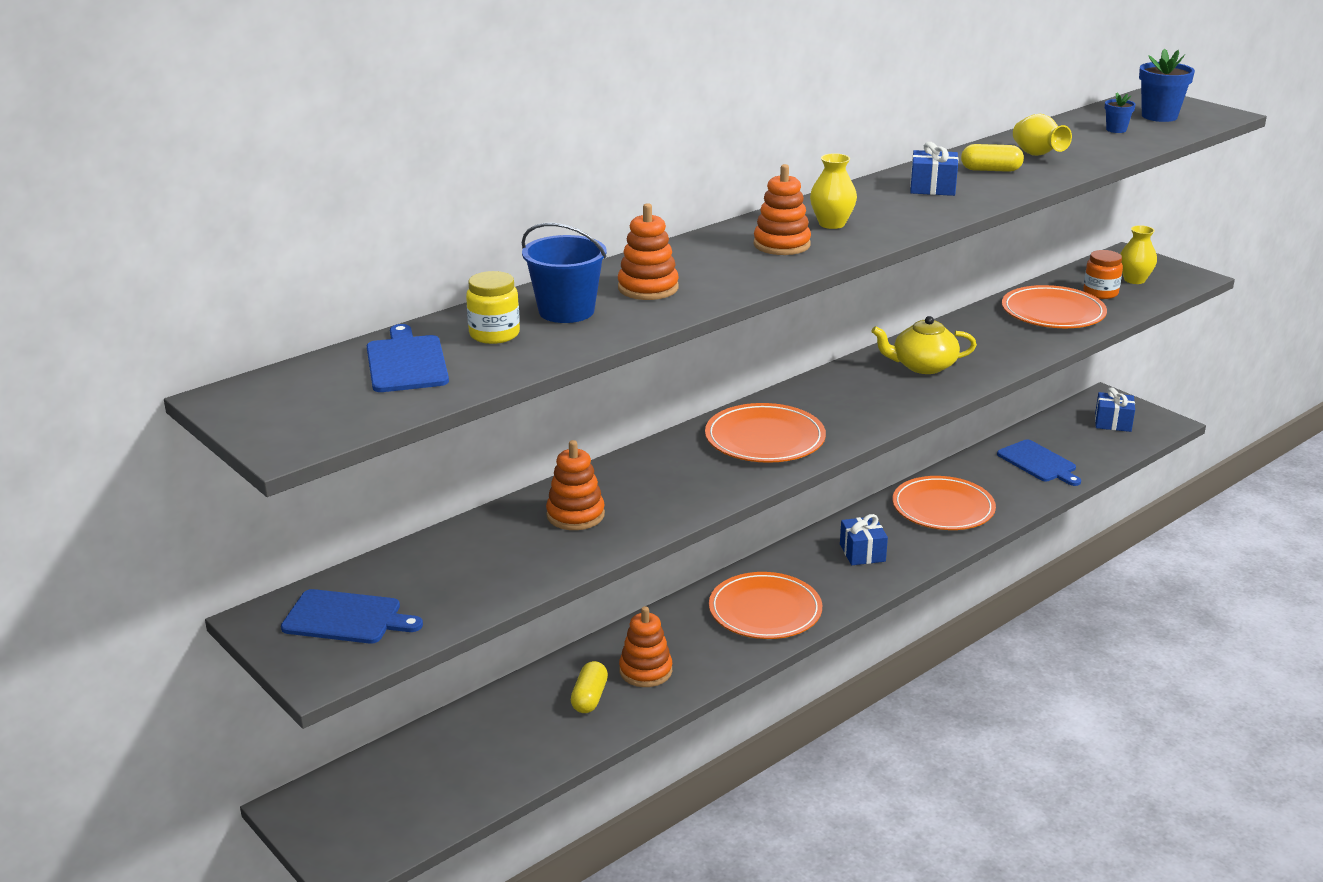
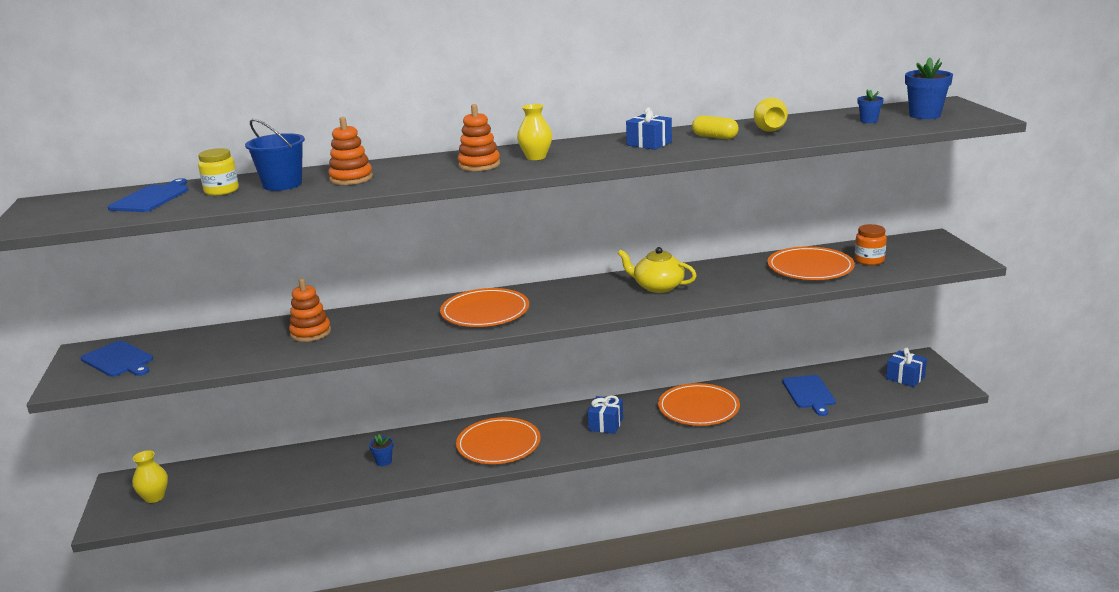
camera: 30 degrees right, 5 degrees down
(589, 698) = (334, 468): yellow capsule -> none
(645, 671) = (383, 461): orange stacking toy -> blue flower pot
(1134, 280) = (912, 255): yellow vase -> yellow vase (154, 497)

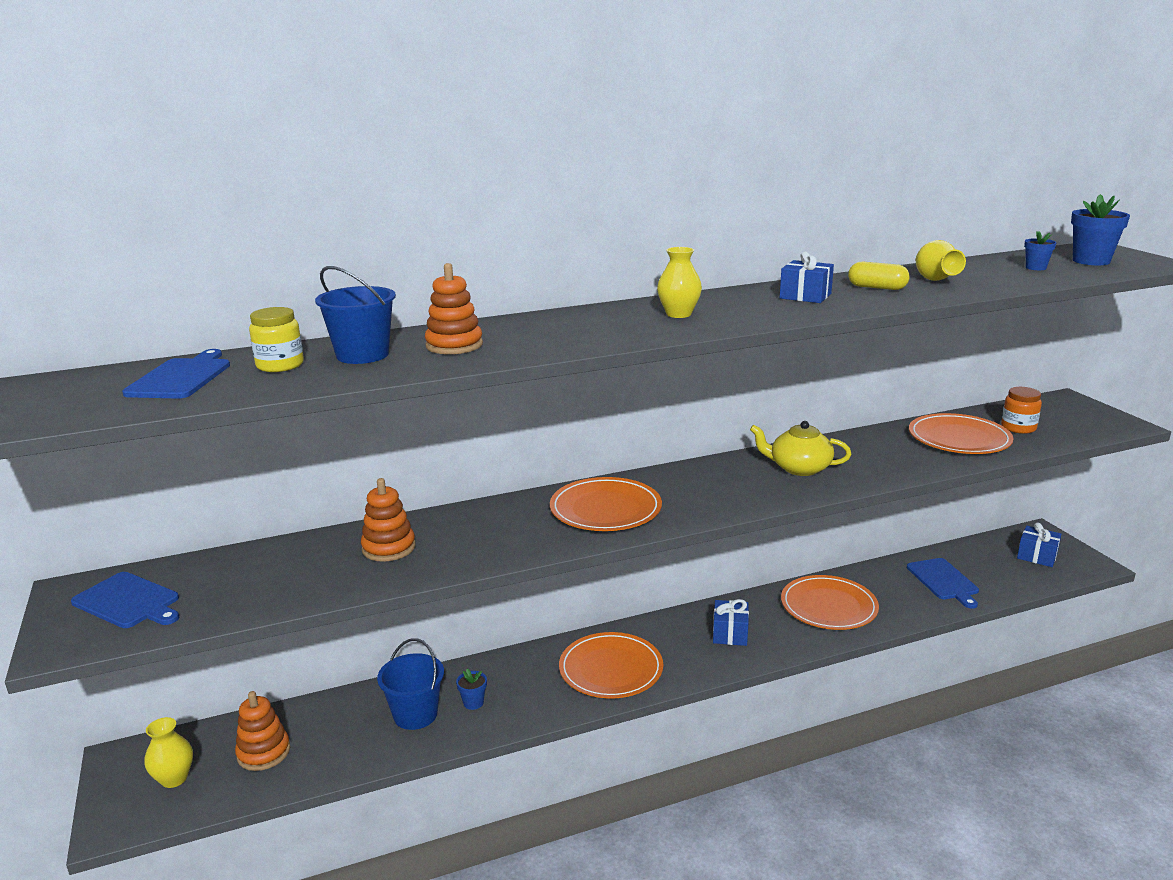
camera: 10 degrees left, 0 degrees up
(338, 467) = (415, 715): none -> blue bucket
(479, 165) = (614, 325): orange stacking toy -> orange stacking toy (263, 752)

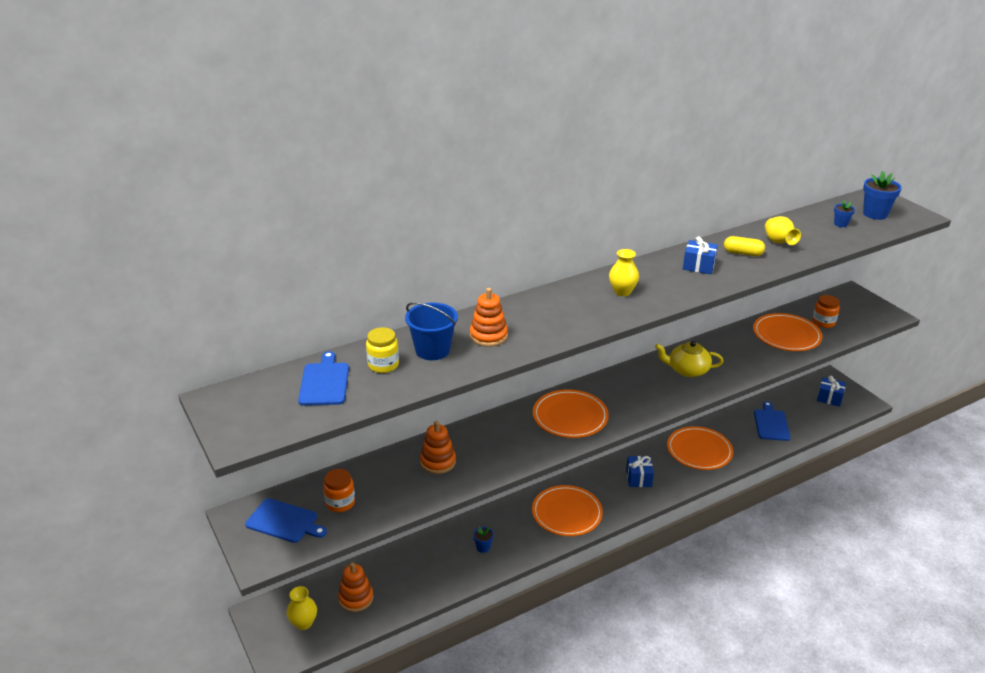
camera: 10 degrees left, 10 degrees up
(221, 585) = (340, 503): none -> orange jar
(415, 715) = (447, 560): blue bucket -> none
(943, 581) = (771, 423): blue cutting board -> blue cutting board turned 150 degrees counterclockwise

